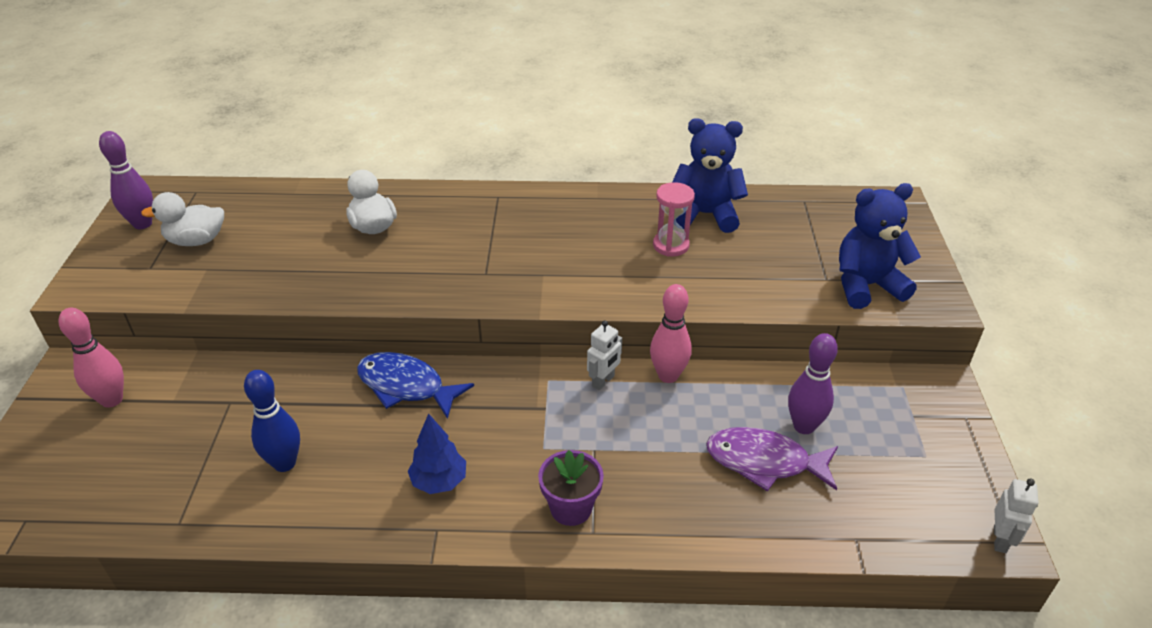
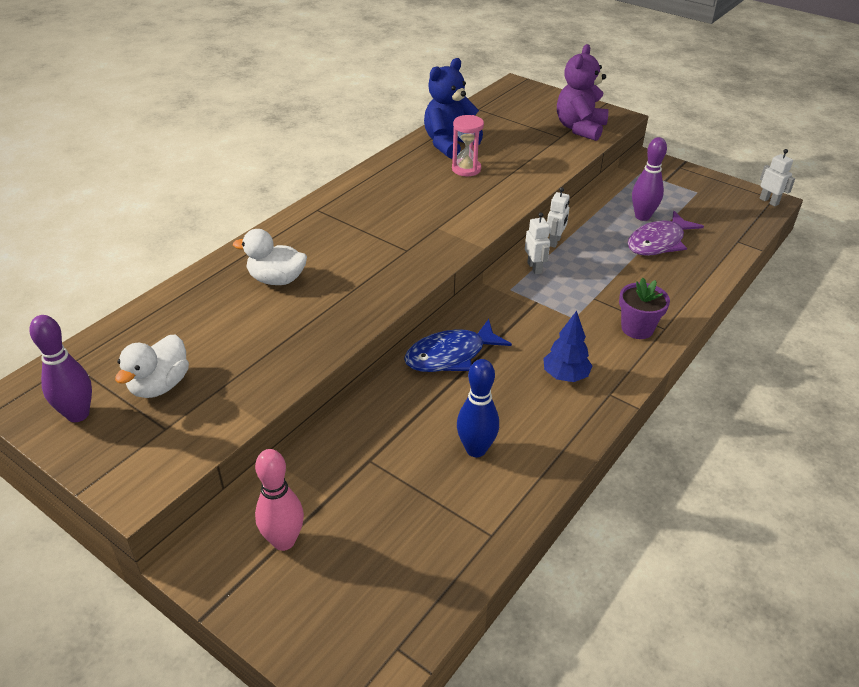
camera: 55 degrees left, 0 degrees up
(668, 376) = (554, 241): pink bowling pin -> white robot
(866, 286) = (580, 128): blue teddy bear -> purple teddy bear

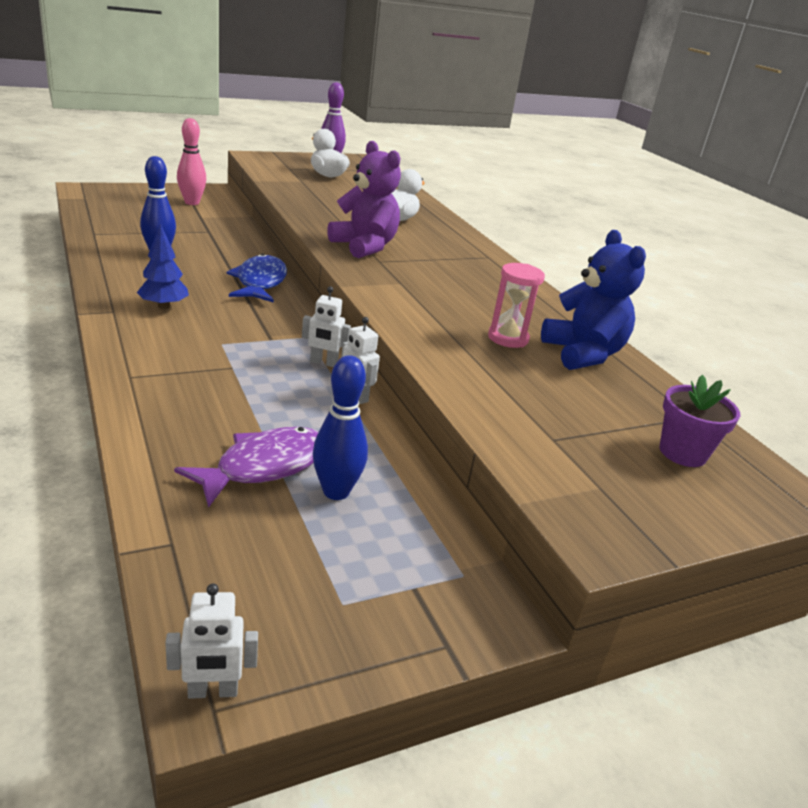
camera: 115 degrees right, 10 degrees down
(580, 128) = (572, 471): purple teddy bear -> purple teddy bear (364, 246)
(637, 328) = (155, 363): purple flower pot -> purple flower pot (682, 453)
(642, 216) = (336, 491): purple bowling pin -> blue bowling pin
(658, 242) = (264, 466): purple fish -> purple fish turned 60 degrees clockwise

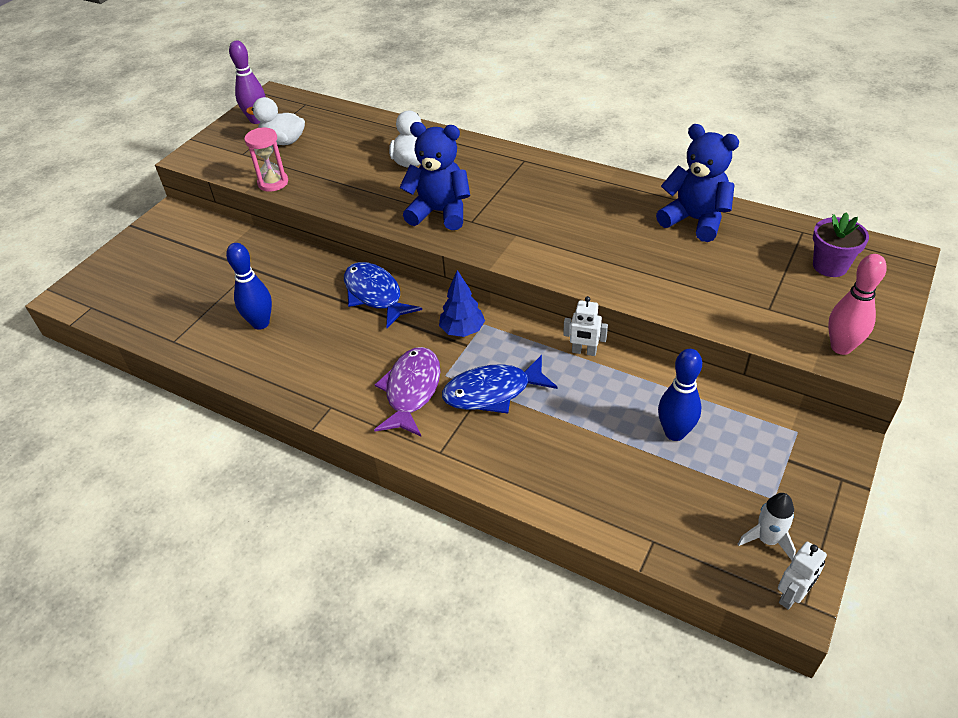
camera: 30 degrees left, 15 degrees up
(163, 306) = (354, 373): blue tree -> blue tree (462, 330)
(192, 202) = (182, 243): pink bowling pin -> pink bowling pin (841, 347)
(236, 372) = (493, 392): none -> blue fish
(264, 466) = (617, 449): purple fish -> purple fish (411, 391)
(276, 627) = (767, 539): none -> white rocket
(323, 363) = (527, 339): white robot -> none
(364, 246) = (440, 212): purple teddy bear -> blue teddy bear
(508, 338) = (643, 239): pink hourglass -> pink hourglass (273, 183)

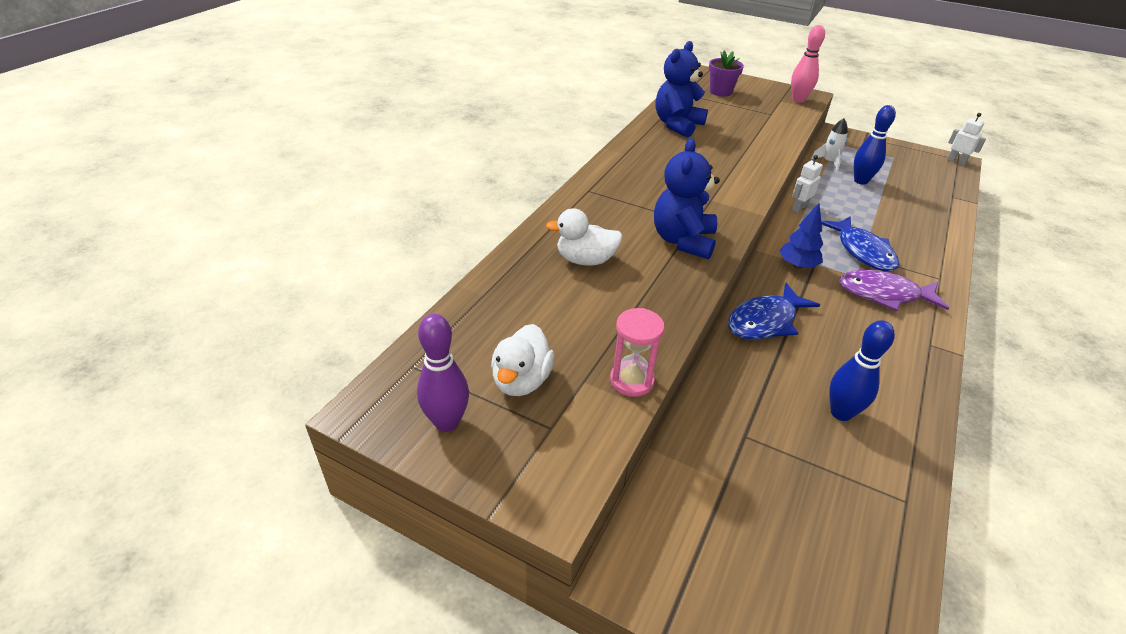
camera: 95 degrees left, 5 degrees down
(584, 351) = (799, 208): white robot -> white robot turned 150 degrees counterclockwise
(767, 539) = (924, 163): white rocket -> white rocket (829, 162)

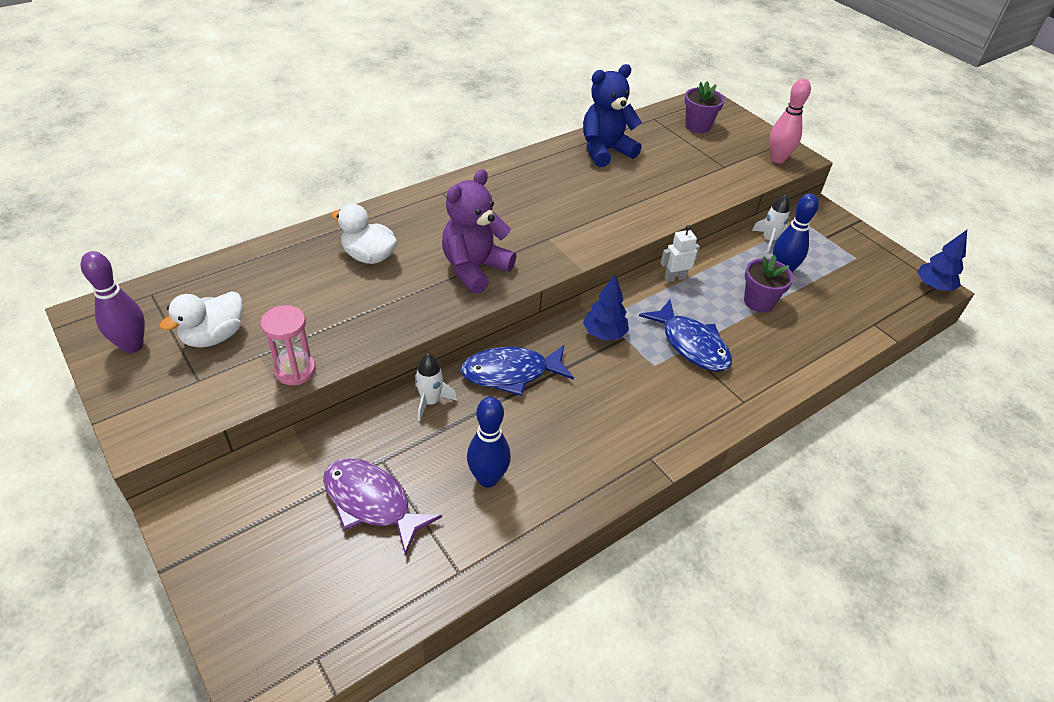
camera: 25 degrees right, 5 degrees up
(683, 241) = (475, 268): blue teddy bear -> purple teddy bear
(730, 369) = (430, 401): none -> white rocket
(862, 251) = (691, 344): blue fish -> blue fish turned 45 degrees counterclockwise
(870, 206) = (759, 302): none -> purple flower pot
(884, 294) = (661, 394): purple fish -> purple fish (371, 502)
(956, 161) = (933, 287): white robot -> blue tree

